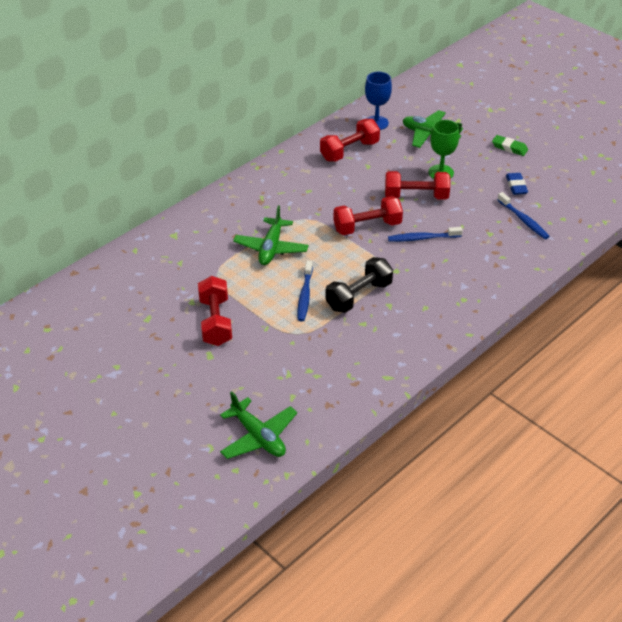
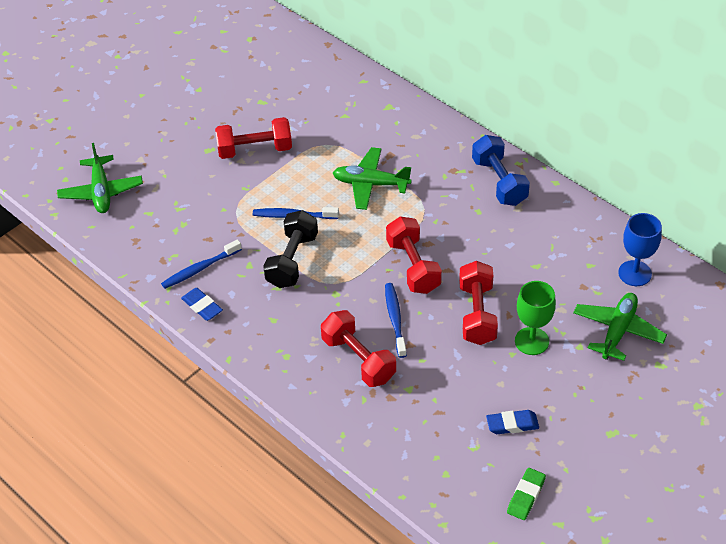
camera: 90 degrees right, 5 degrees up
(258, 436) = (101, 191): green plane -> green plane turned 60 degrees counterclockwise
(277, 178) = (499, 182): none -> blue dumbbell
(349, 151) = (565, 247): red dumbbell -> red dumbbell (358, 359)
(358, 296) = (292, 260): black dumbbell -> black dumbbell turned 60 degrees clockwise
(412, 353) = (202, 306): none -> blue eraser
(509, 148) = (602, 423): green eraser -> green eraser (526, 496)
(523, 220) = (438, 427): blue toothbrush -> blue toothbrush (200, 269)

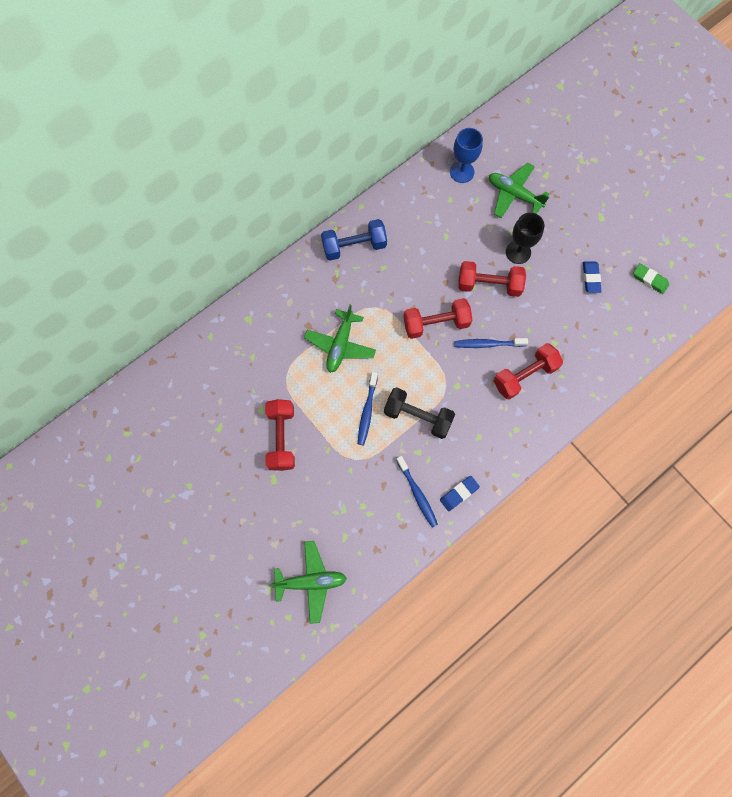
camera: 85 degrees left, 25 degrees up
(531, 341) = (518, 252): green goblet -> black goblet

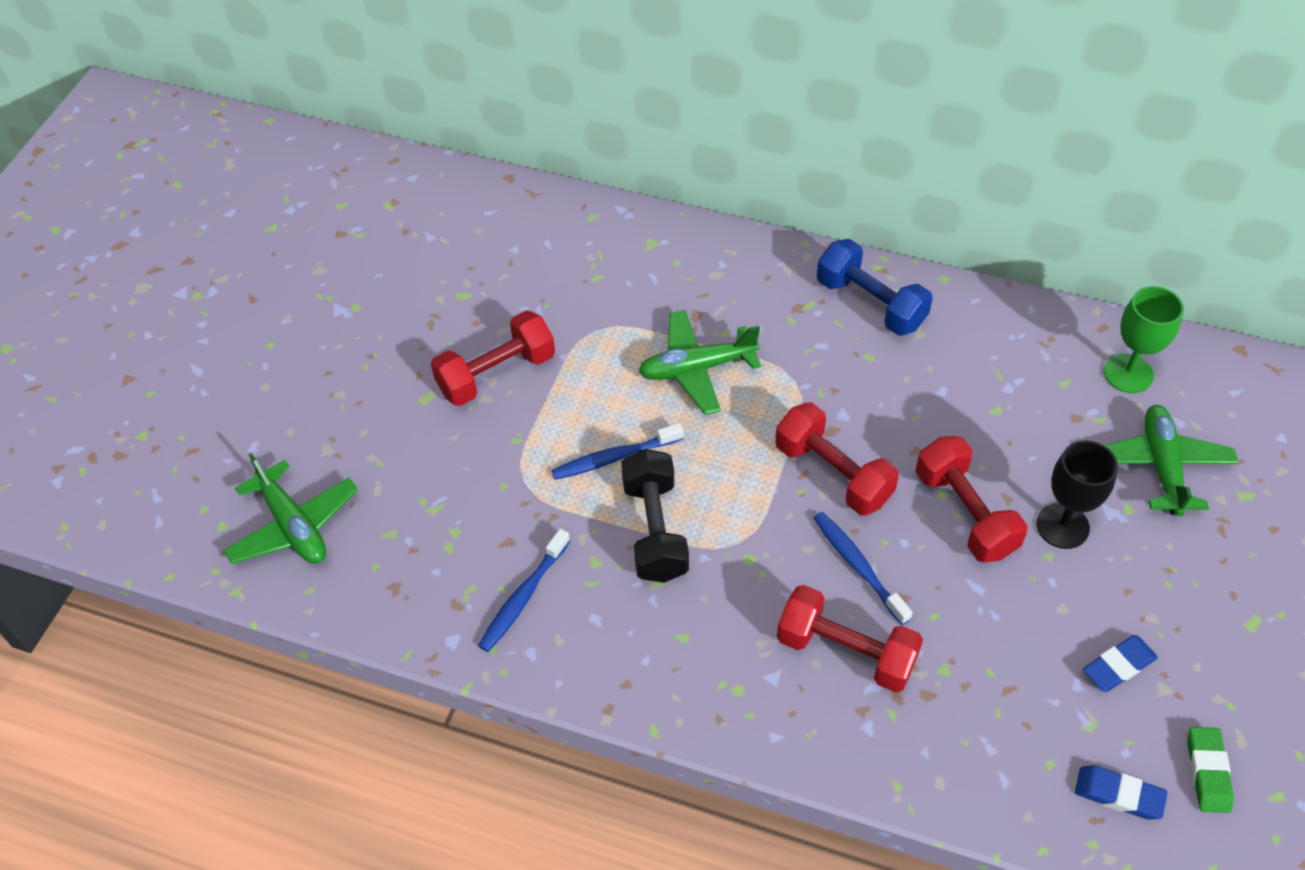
camera: 60 degrees right, 20 degrees down
(459, 493) = (562, 658): blue eraser -> blue eraser (1118, 795)
(462, 172) = (1128, 373): blue goblet -> green goblet

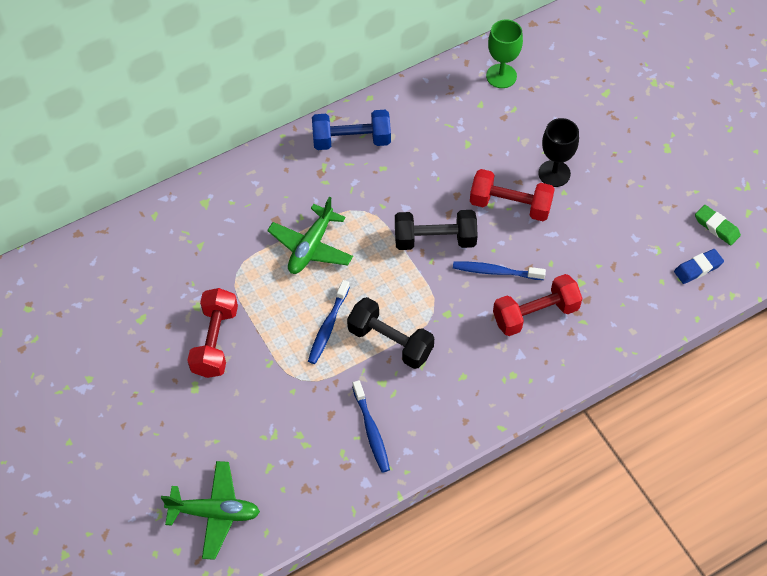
camera: 50 degrees left, 5 degrees up
(833, 473) = (435, 239): red dumbbell -> black dumbbell
(1118, 666) = (641, 215): blue eraser -> none
(1161, 466) = (561, 109): green plane -> none

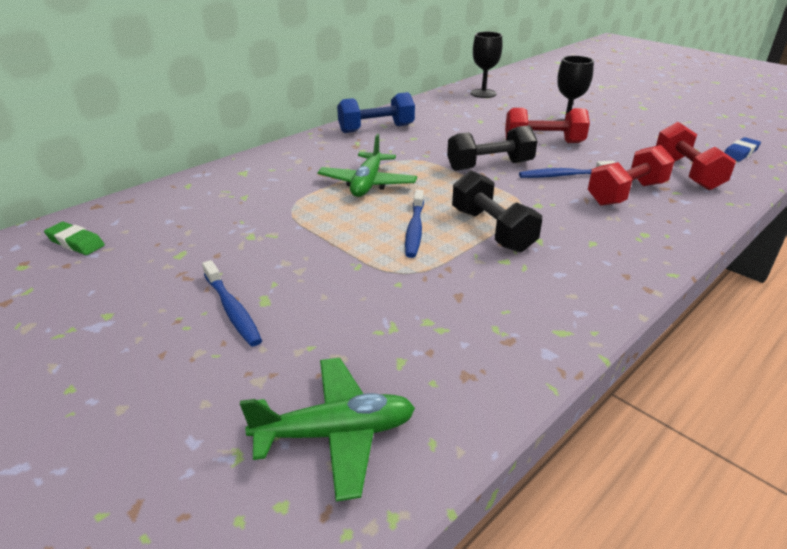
camera: 15 degrees left, 25 degrees down
(215, 341) = (281, 258): red dumbbell -> red dumbbell (687, 173)
(371, 430) = (520, 301): blue toothbrush -> blue toothbrush (232, 309)
(390, 341) = (492, 230): black dumbbell -> black dumbbell turned 45 degrees clockwise
(501, 76) = (483, 93): green goblet -> black goblet
(716, 227) = (727, 133): green eraser -> green eraser (76, 242)

